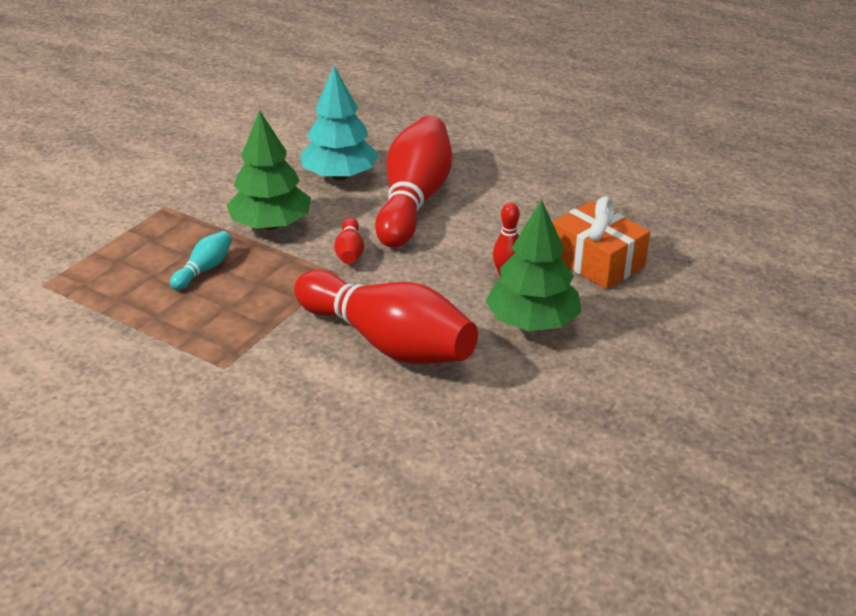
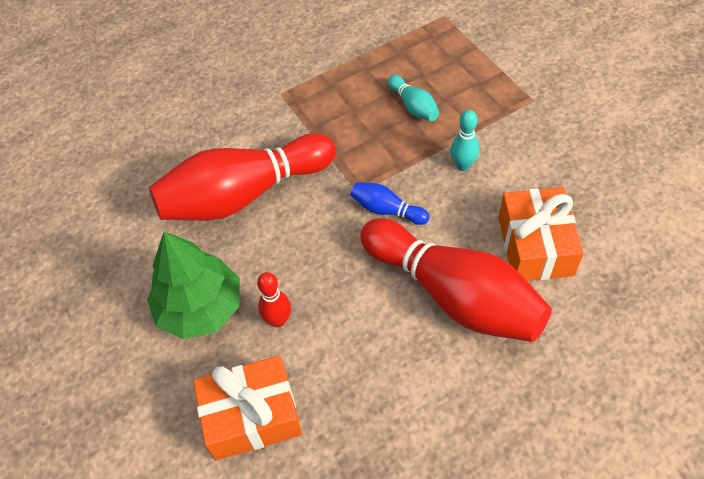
camera: 120 degrees right, 20 degrees up
(271, 225) = (462, 165): green tree -> turquoise bowling pin
(340, 176) = (535, 246): turquoise tree -> orange gift
(350, 252) = (387, 210): red bowling pin -> blue bowling pin

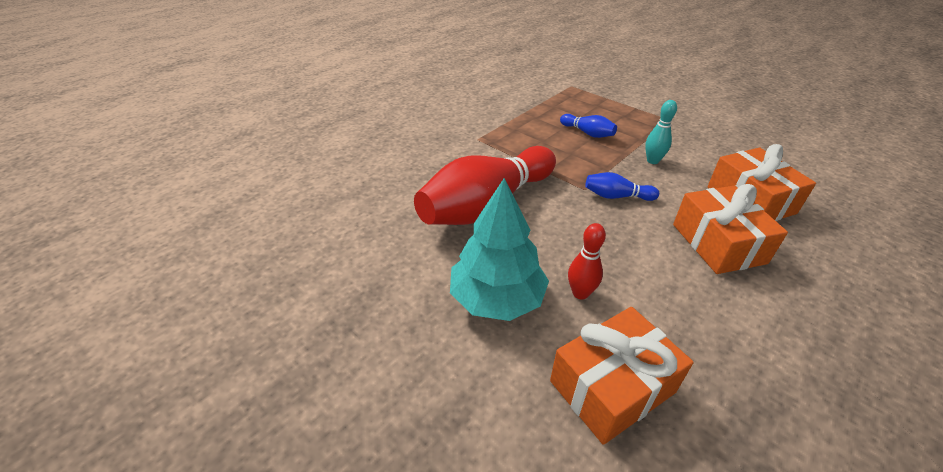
camera: 20 degrees left, 15 degrees down
(200, 308) = (497, 298): green tree -> turquoise tree
(413, 106) = (587, 133): turquoise bowling pin -> blue bowling pin
(453, 295) = (718, 243): red bowling pin -> orange gift

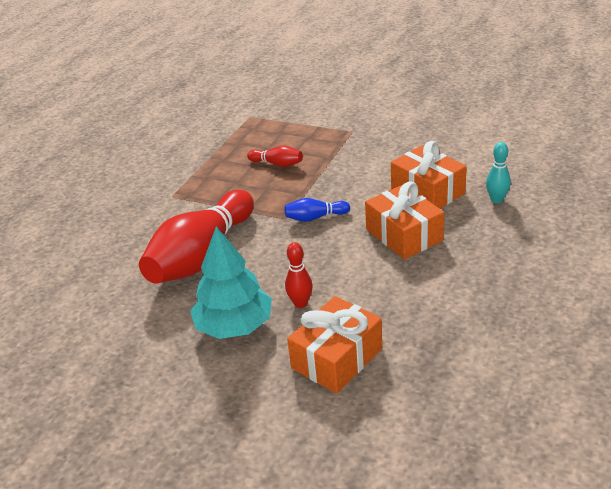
camera: 15 degrees left, 5 degrees down
(587, 133) = (277, 164): blue bowling pin -> red bowling pin
(652, 161) = (341, 177): turquoise bowling pin -> turquoise bowling pin (496, 200)

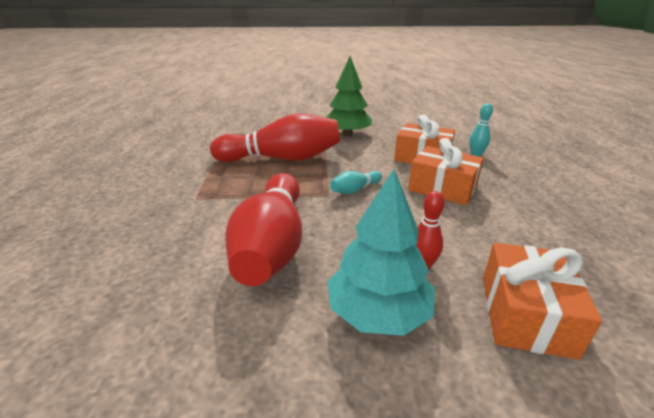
camera: 30 degrees left, 5 degrees down
(277, 164) = (282, 159): red bowling pin -> red bowling pin, size x2.36
(315, 217) = (355, 190): blue bowling pin -> turquoise bowling pin
(377, 139) = (347, 134): none -> green tree

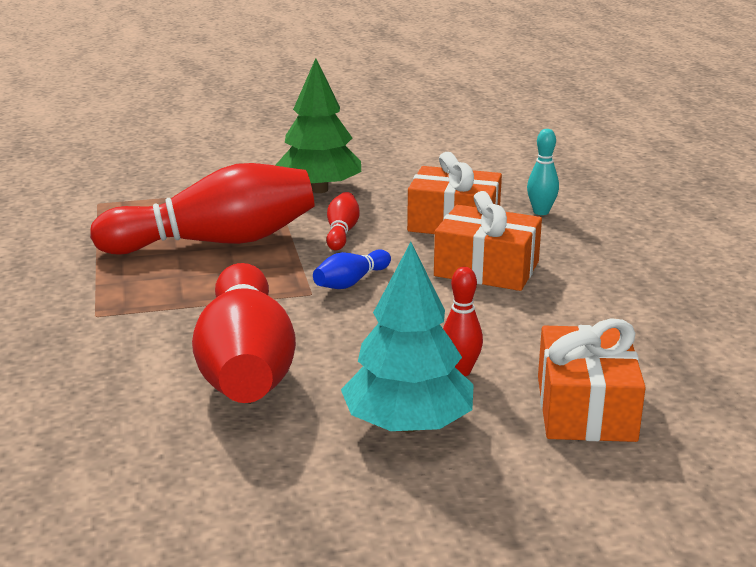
camera: 10 degrees left, 5 degrees down
(355, 158) = (341, 232): none -> red bowling pin
(355, 190) = (351, 282): turquoise bowling pin -> blue bowling pin

